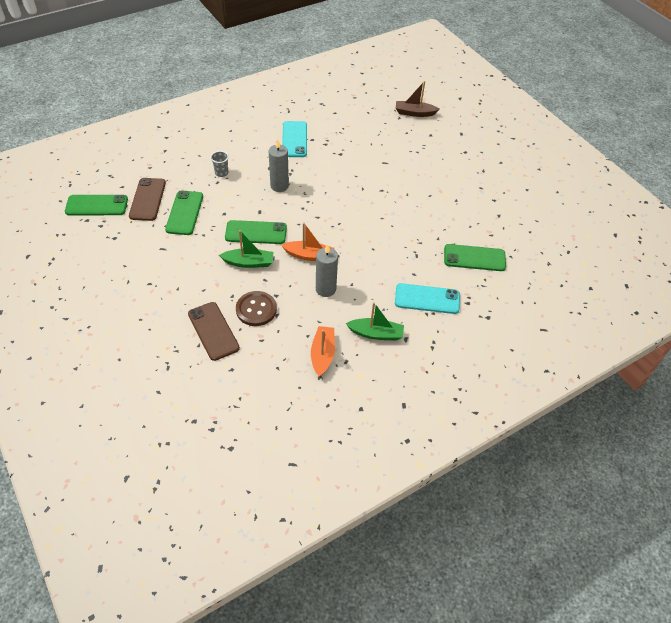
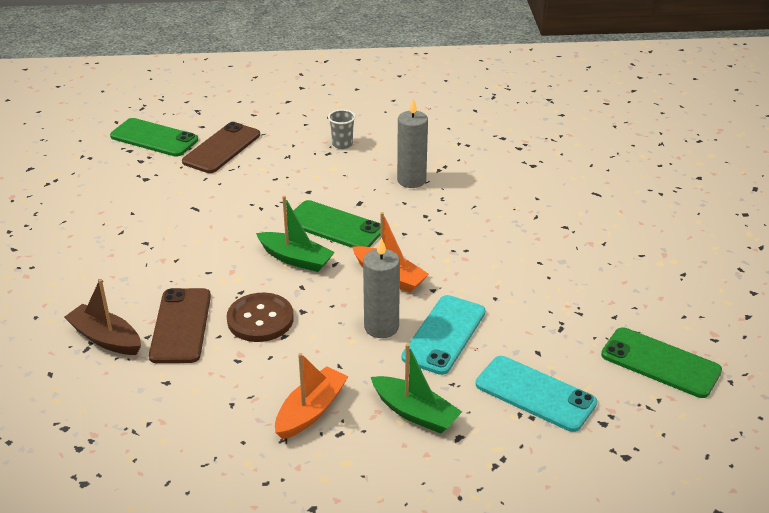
camera: 30 degrees right, 15 degrees down
(185, 213) = (256, 176): green phone -> none
(294, 139) = (476, 131): turquoise phone -> turquoise phone (444, 334)
(414, 113) = (691, 143): brown boat -> brown boat (105, 338)

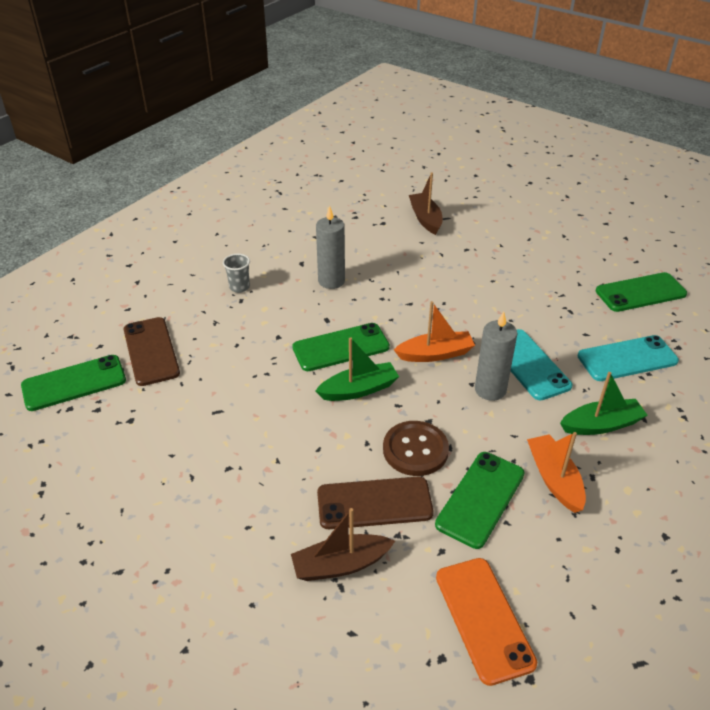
camera: 50 degrees left, 5 degrees up
(119, 434) = (483, 619): none -> orange phone
(181, 326) = (374, 503): brown phone -> brown phone turned 45 degrees counterclockwise
(242, 378) = (480, 499): none -> green phone
(576, 183) = (425, 219): none -> brown boat

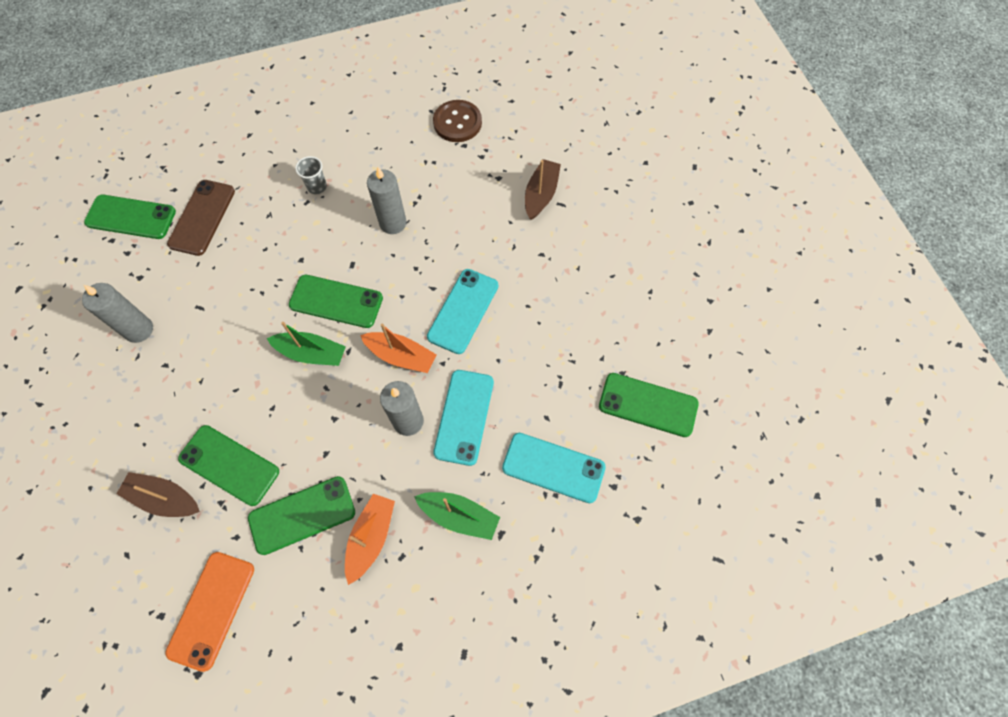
camera: 35 degrees right, 25 degrees up
(172, 457) = (139, 330): none -> grey candle
(374, 503) = (229, 465): brown phone -> green phone
(415, 450) = (299, 439): brown button -> brown button (457, 122)
(450, 305) = (463, 311): none -> turquoise phone

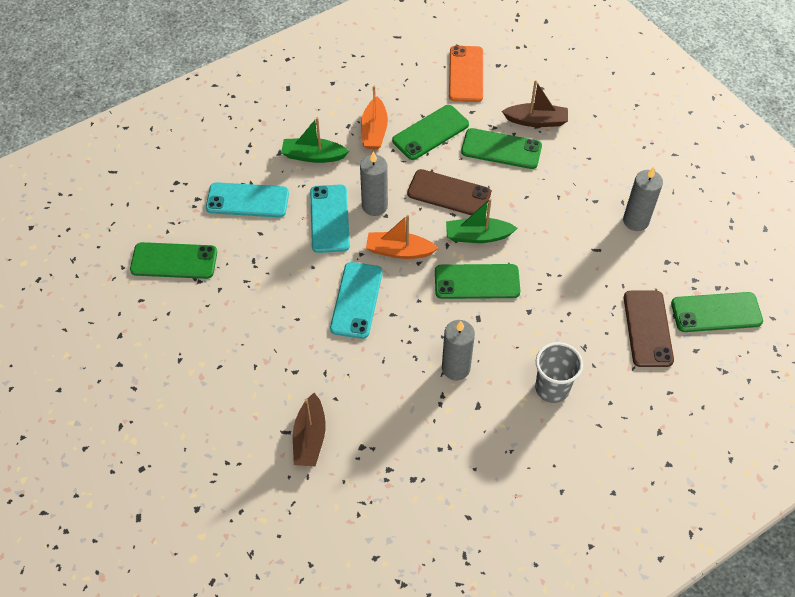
camera: 165 degrees right, 10 degrees down
(317, 187) = (552, 388): grey cup -> grey cup, size x1.60
(318, 416) = (449, 193): none -> brown phone
(457, 122) = (430, 508): brown button -> none

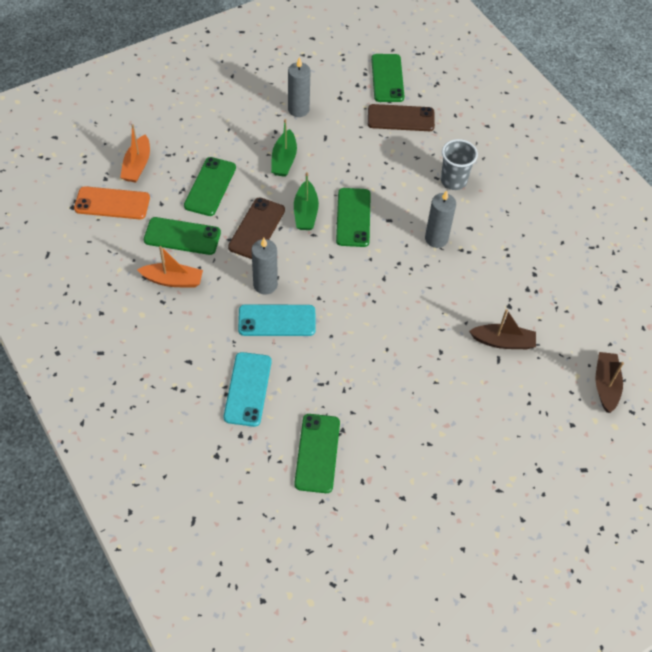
camera: 90 degrees left, 0 degrees up
(313, 156) = (198, 332): green boat -> green boat (284, 160)
(356, 300) = (368, 303): turquoise phone -> none
(399, 251) = (317, 269): orange boat -> orange boat (137, 165)
(430, 132) = (182, 236): green phone -> green phone turned 45 degrees counterclockwise
(536, 121) = (180, 158): brown boat -> brown boat (605, 385)

